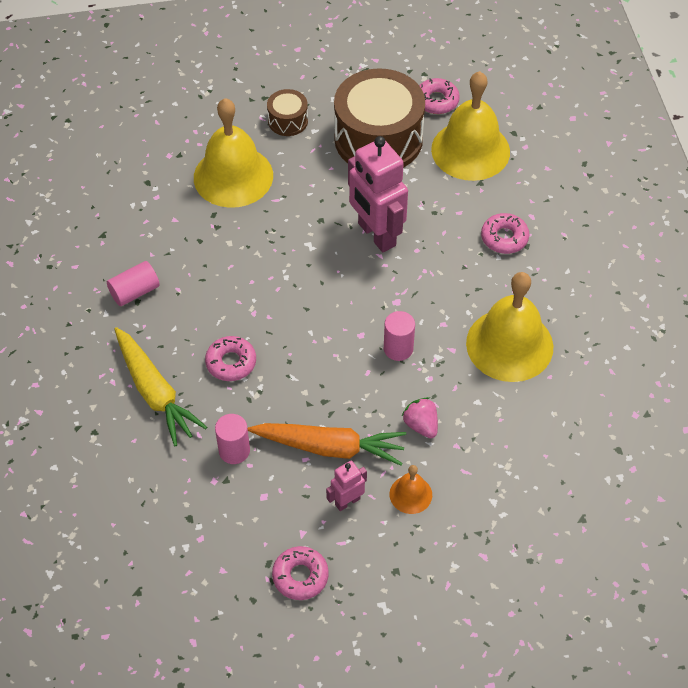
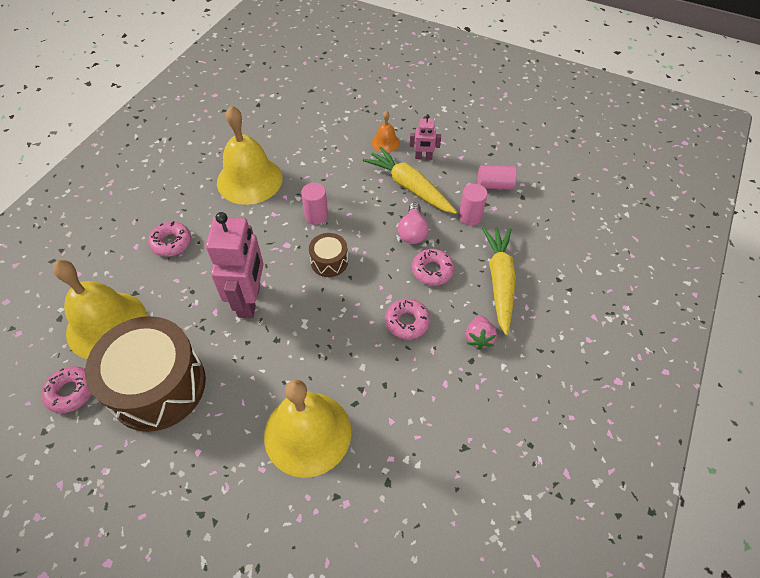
camera: 145 degrees left, 0 degrees up
(135, 292) = (468, 370): pink cylinder -> pink cylinder (494, 185)
(283, 393) = (412, 232): none -> pink light bulb
(288, 121) = (207, 464): brown drum -> brown drum (329, 261)
(300, 576) = (477, 140): pink donut -> pink donut (407, 322)
(330, 447) = (409, 187): orange carrot -> yellow carrot
(421, 425) = (346, 169): pink strawberry -> pink strawberry (478, 338)

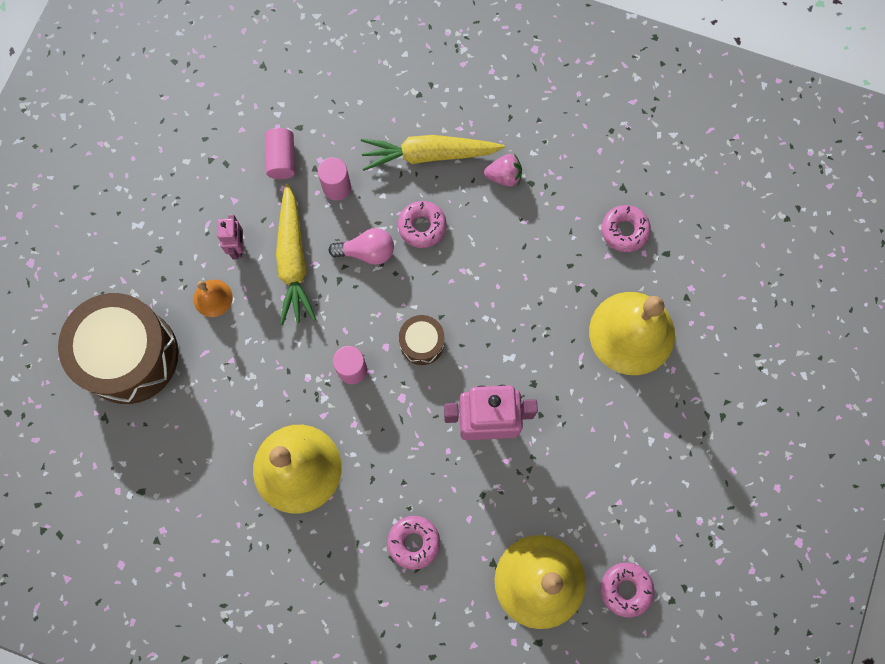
camera: 95 degrees left, 20 degrees up
(158, 386) = (605, 497): brown drum -> brown drum (129, 356)
(407, 322) = (493, 249): pink donut -> pink donut (624, 231)
(409, 187) = (293, 260): yellow carrot -> yellow carrot turned 45 degrees counterclockwise

